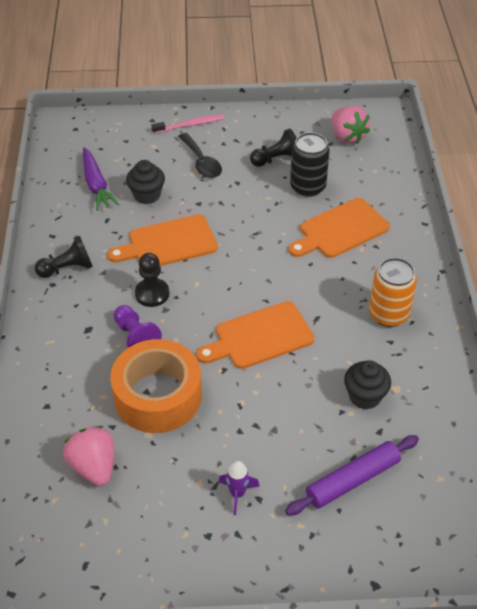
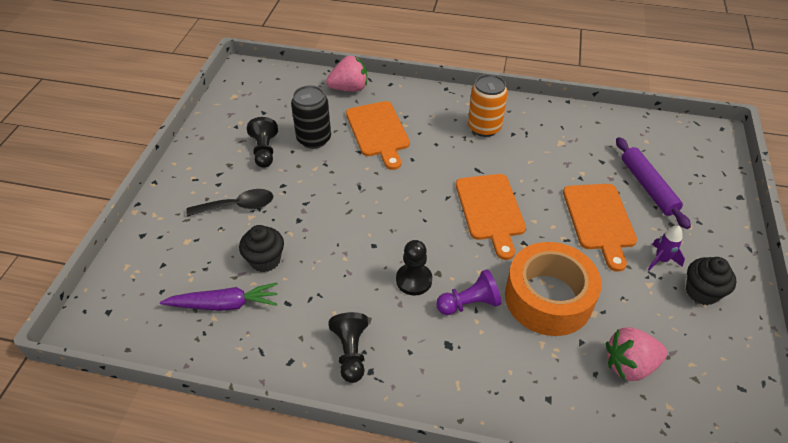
camera: 75 degrees left, 0 degrees up
(168, 243) = (346, 255): orange cutting board -> orange cutting board (599, 220)
(190, 125) = (172, 204): pink toothbrush -> none
(347, 136) = (260, 100): pink strawberry -> pink strawberry (349, 88)
(365, 396) = (567, 161): black cupcake -> black cupcake (701, 292)

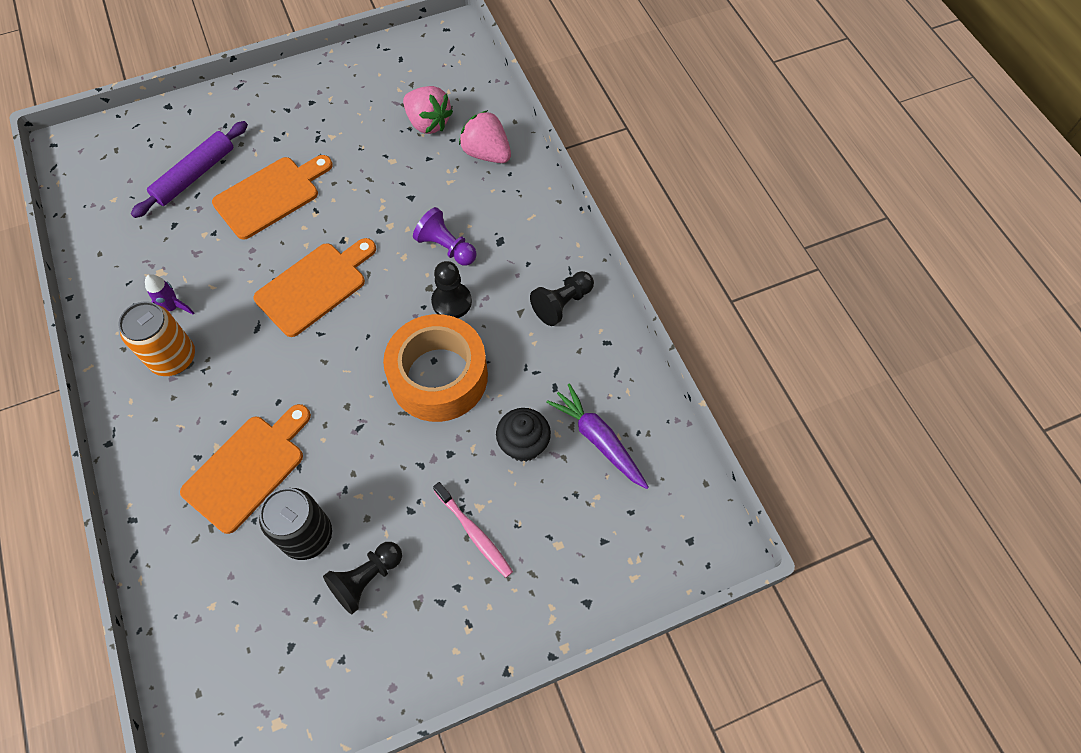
camera: 125 degrees left, 15 degrees up
(238, 206) = (474, 533): black spoon -> pink toothbrush
(349, 88) = (171, 567): pink strawberry -> pink strawberry (486, 153)
(548, 298) = (398, 196): orange tape -> orange tape (439, 376)
(661, 260) = (295, 137): purple rocket -> purple rocket (172, 308)
(701, 292) = (317, 102): black cupcake -> none

